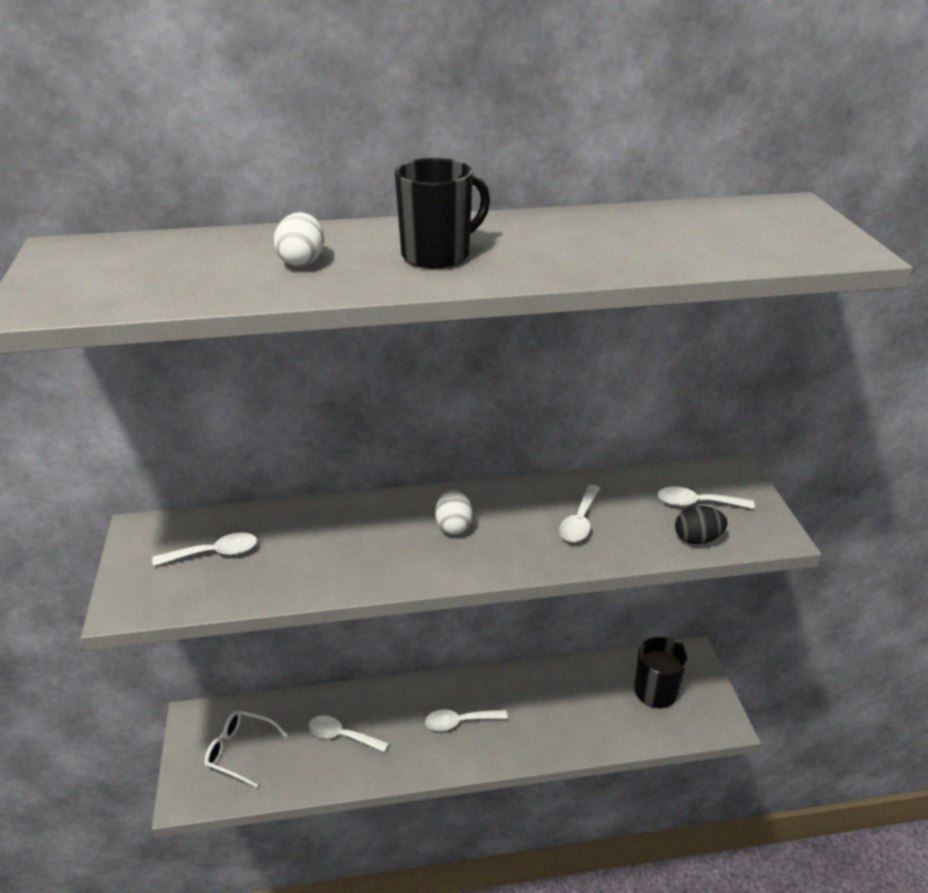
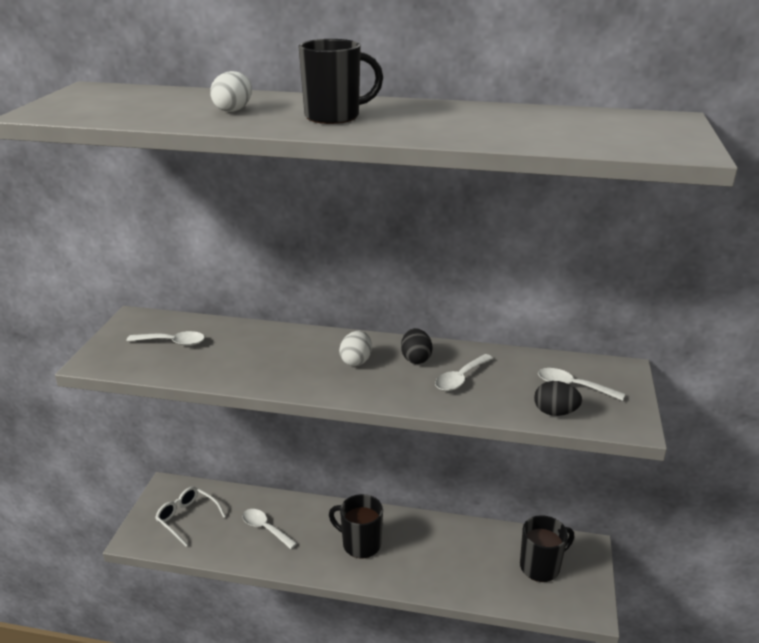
camera: 20 degrees right, 5 degrees down
(460, 722) = (360, 544): white spoon -> black mug
(518, 507) = (416, 358): none -> black egg

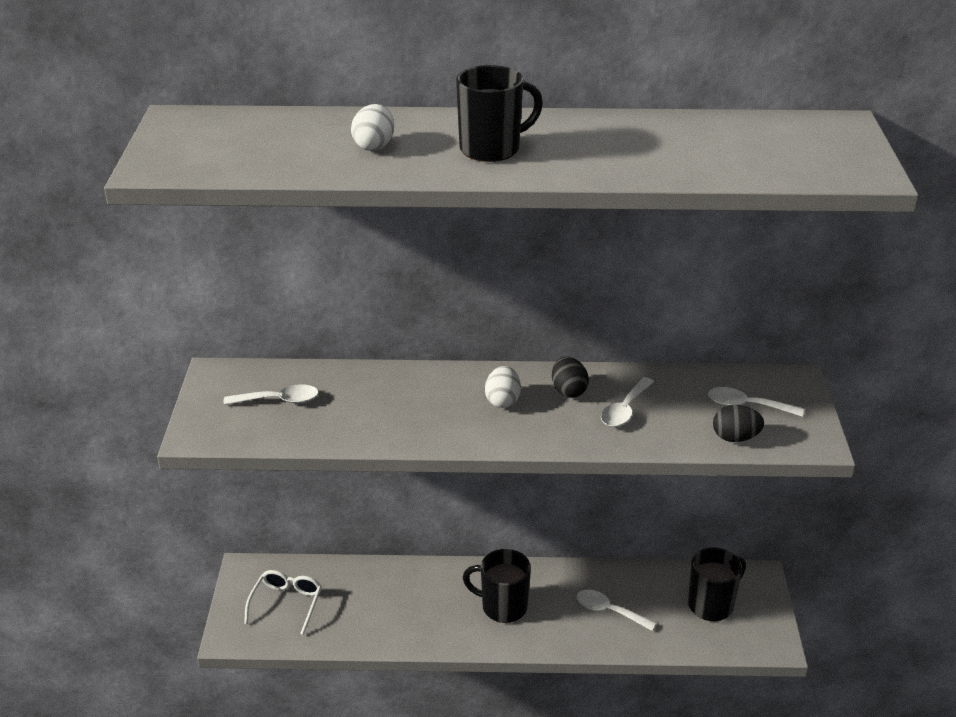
camera: 10 degrees left, 5 degrees up
(187, 518) = (286, 604): white glasses -> white glasses turned 75 degrees clockwise
(265, 528) = (385, 603): white spoon -> white spoon (609, 611)

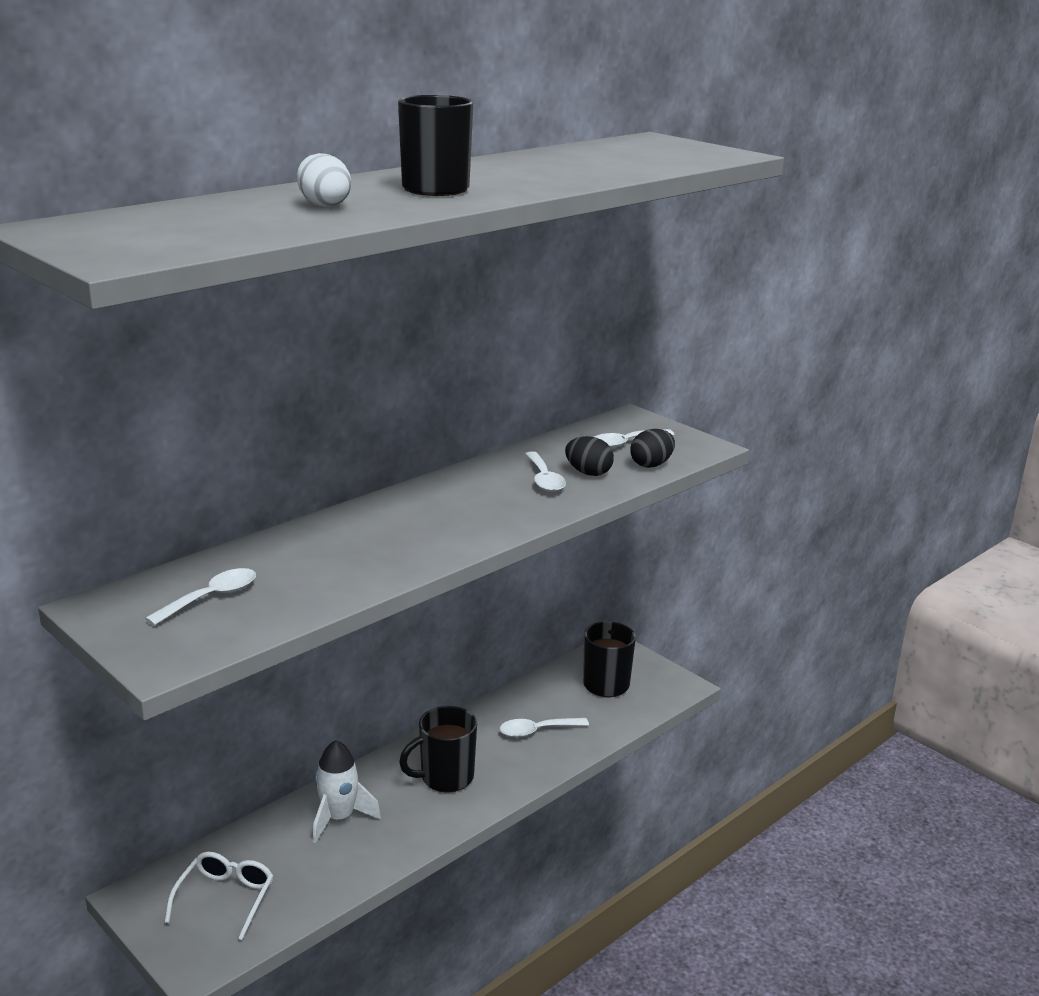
camera: 45 degrees left, 10 degrees down
(286, 604) = (225, 899): white glasses -> white glasses turned 45 degrees clockwise
(405, 592) = (339, 818): none -> white rocket
(502, 401) = (435, 512): white egg -> none
(568, 391) = (479, 485): black egg -> black egg (588, 473)

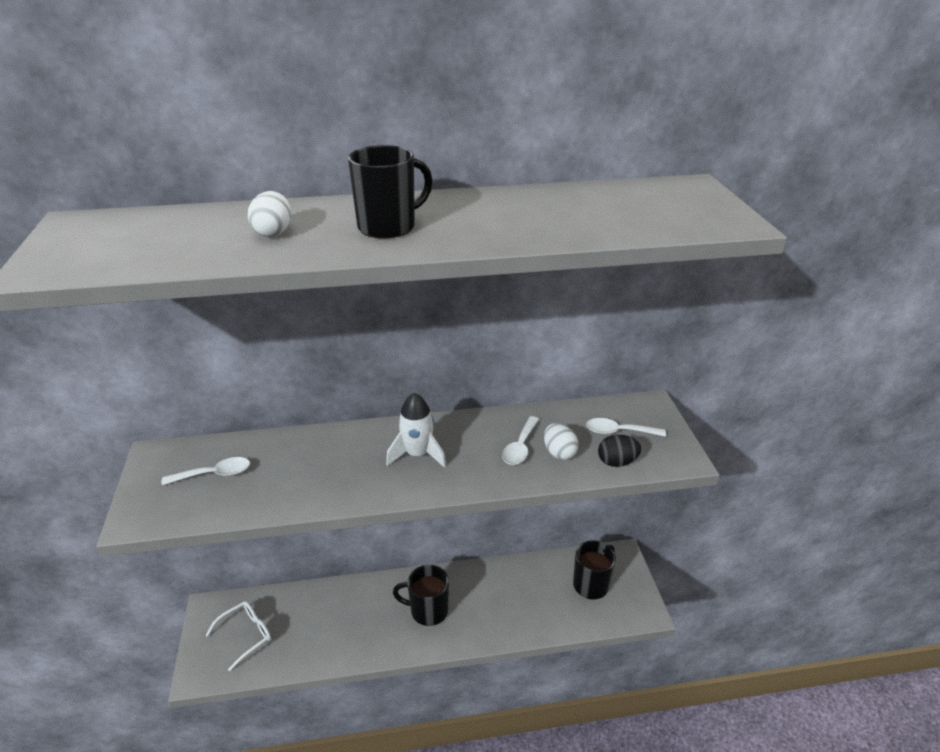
camera: 35 degrees right, 10 degrees up
(339, 818) = (346, 609): white rocket -> white rocket (417, 454)
(537, 731) = (513, 602): white spoon -> none
(588, 473) = (559, 453): black egg -> white egg

